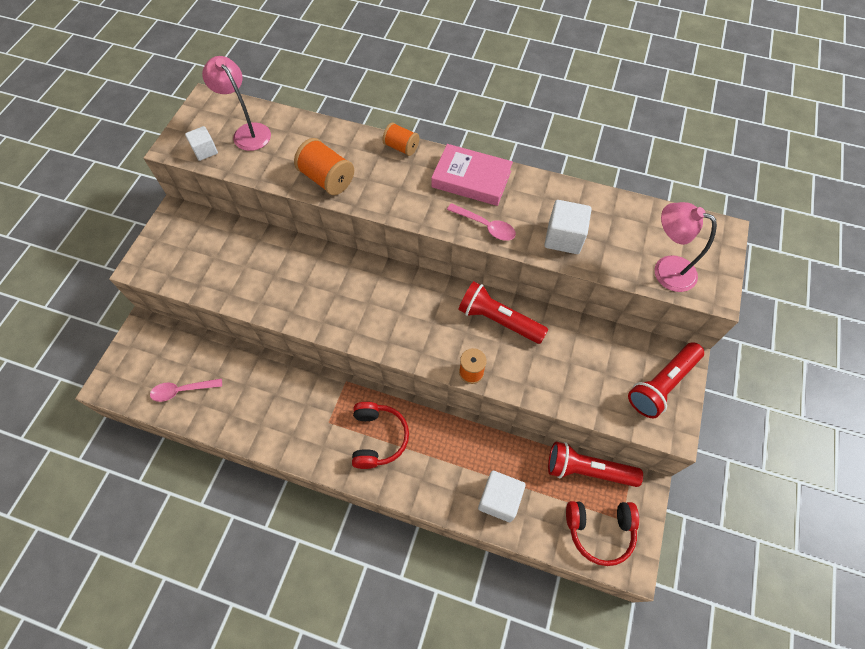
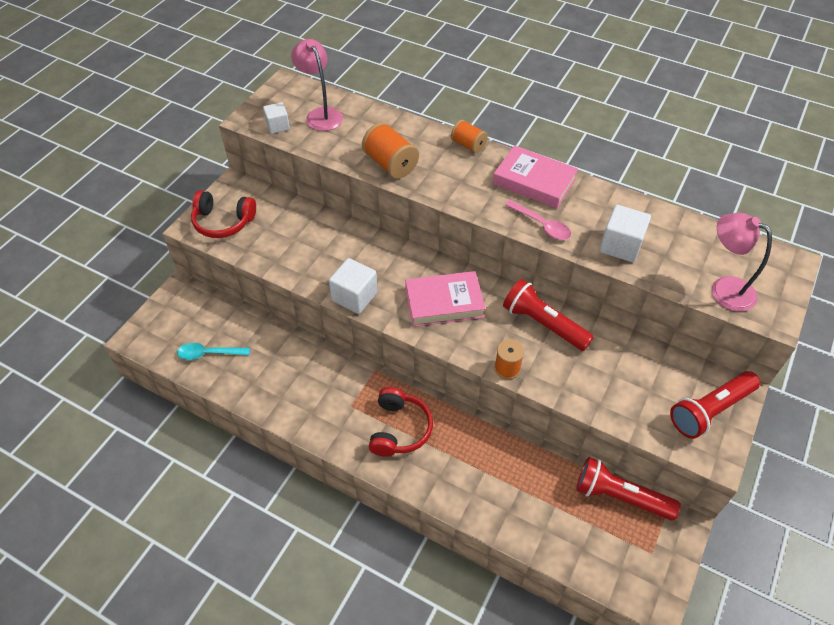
camera: 10 degrees right, 10 degrees down
(182, 390) = (209, 354): pink spoon -> turquoise spoon
(401, 312) = (444, 302): none -> pink book
(499, 499) = (519, 510): white cube -> white cube (354, 296)
(599, 530) = (624, 559): red headphones -> red headphones (223, 222)

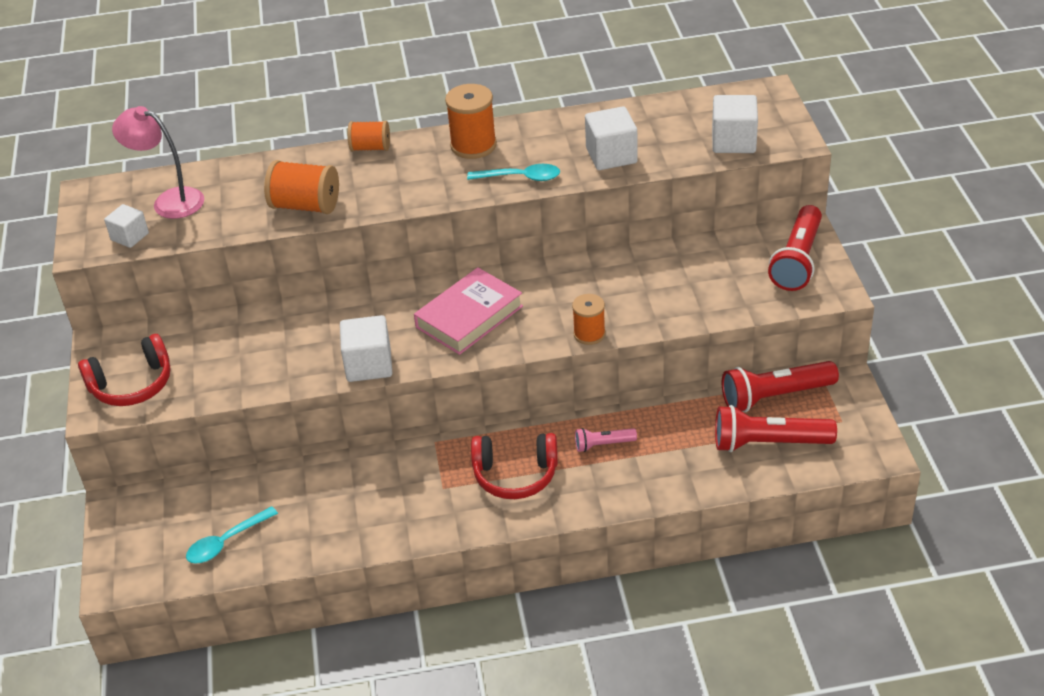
camera: 35 degrees left, 10 degrees down
(399, 429) = (515, 475): red headphones -> red headphones turned 120 degrees clockwise
(472, 447) = (603, 444): none -> pink flashlight
(534, 181) = (473, 145): pink book -> orange spool
(541, 225) = (520, 177): pink spoon -> turquoise spoon
(543, 324) = (585, 279): red flashlight -> red flashlight (768, 443)
(724, 289) = (733, 141): pink lamp -> white cube

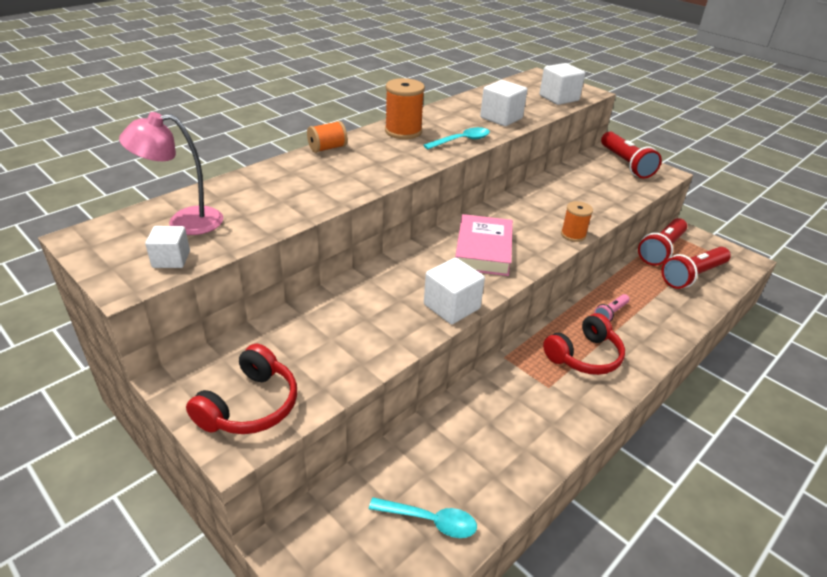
camera: 40 degrees left, 5 degrees down
(226, 542) = (430, 520): turquoise spoon -> turquoise spoon turned 90 degrees counterclockwise
(305, 206) = (321, 194): orange spool -> none

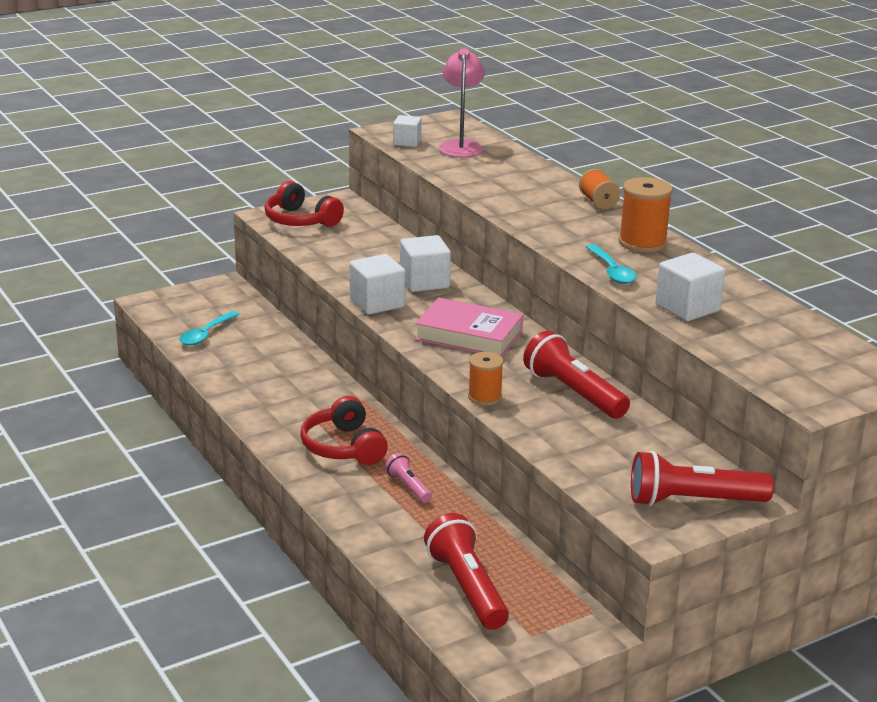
camera: 105 degrees right, 10 degrees down
(559, 98) = (776, 369): white cube -> white cube (424, 282)
(661, 250) = (542, 582): red flashlight -> red flashlight (573, 393)

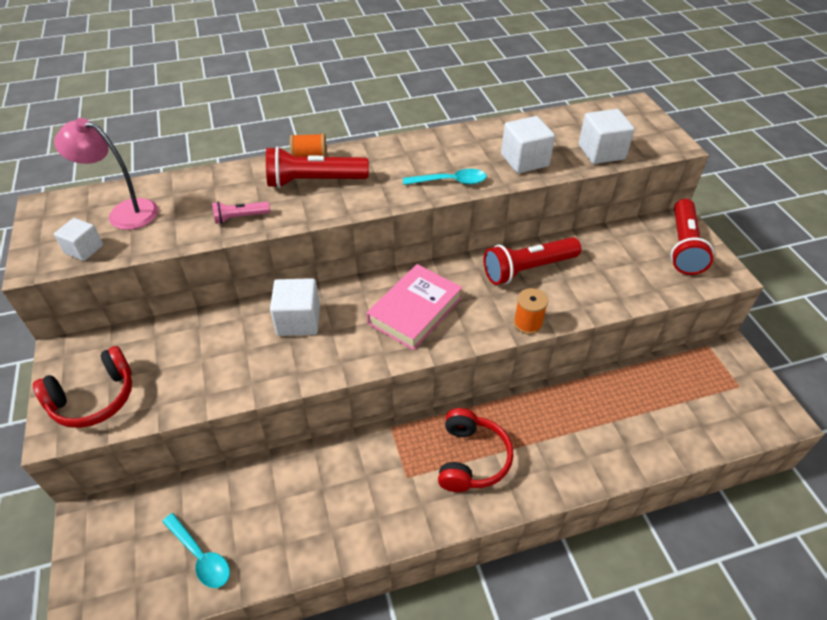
camera: 75 degrees left, 20 degrees up
(343, 447) = (471, 459): red headphones -> red headphones turned 75 degrees counterclockwise
(377, 303) = (329, 365): white cube -> white cube (601, 152)
(408, 487) = (543, 421): pink flashlight -> pink flashlight (240, 217)
(467, 588) = (686, 412): red flashlight -> red flashlight (314, 181)
(642, 243) = (401, 154): orange spool -> none

